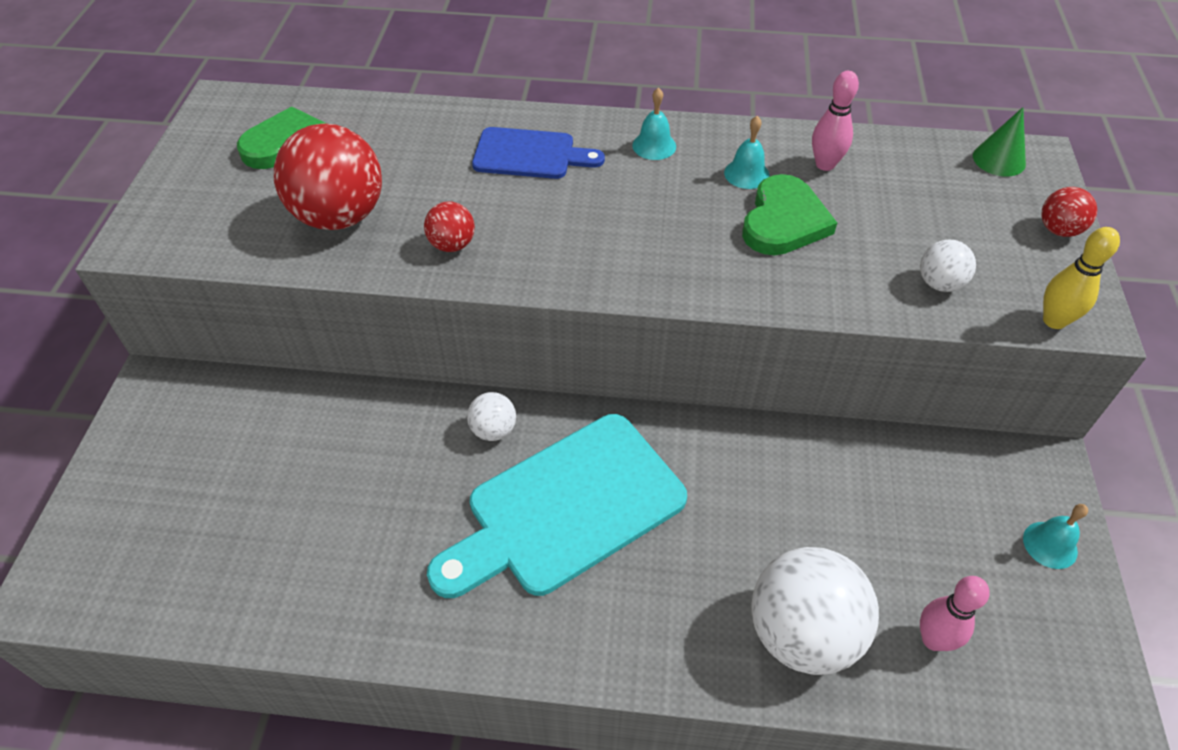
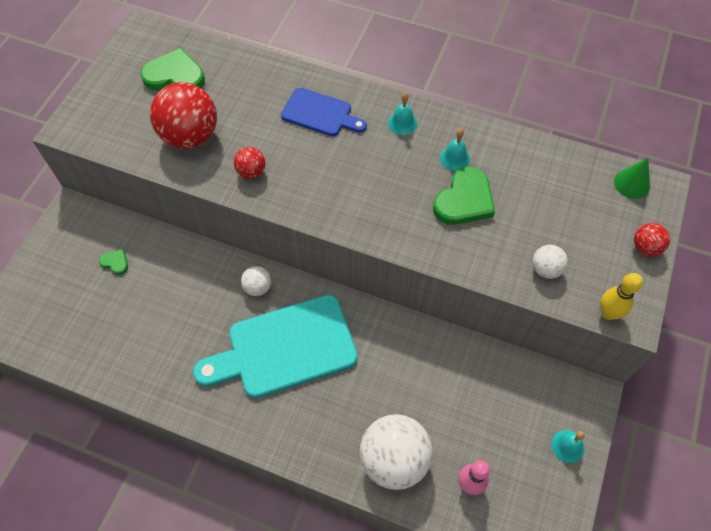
camera: 15 degrees right, 10 degrees up
(247, 444) = (115, 262): none -> green heart
(825, 164) = (510, 162): pink bowling pin -> none

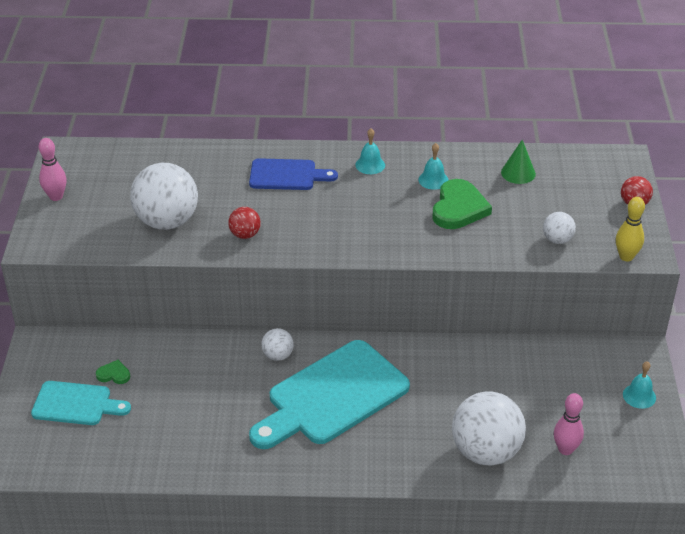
camera: 20 degrees left, 20 degrees down
(72, 284) = (76, 404): none -> turquoise cutting board
(110, 80) = (56, 197): none -> pink bowling pin
(175, 76) = (122, 178): green heart -> none
(190, 136) = (167, 221): red ball -> white ball
(632, 183) = (599, 161): green cone -> green cone (518, 173)

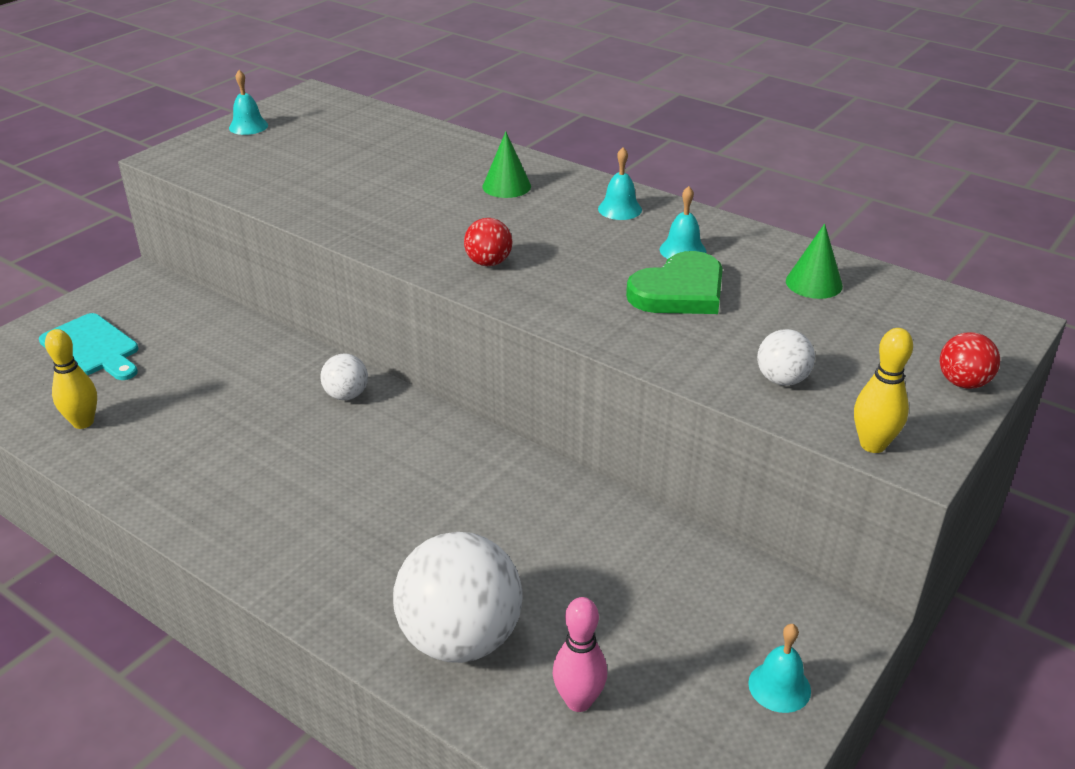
camera: 35 degrees right, 5 degrees down
(56, 197) = (248, 126): pink bowling pin -> turquoise bell
(114, 374) = (163, 337): green heart -> none
(139, 451) = (83, 422): none -> yellow bowling pin
(167, 221) = (319, 182): white ball -> none
(245, 235) = (382, 223): red ball -> red ball (488, 263)
(287, 175) = (506, 186): blue cutting board -> green cone
(332, 396) = (351, 468): turquoise cutting board -> none

